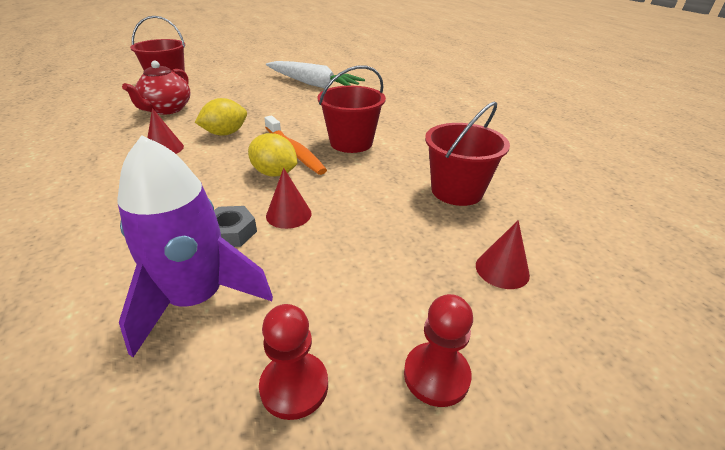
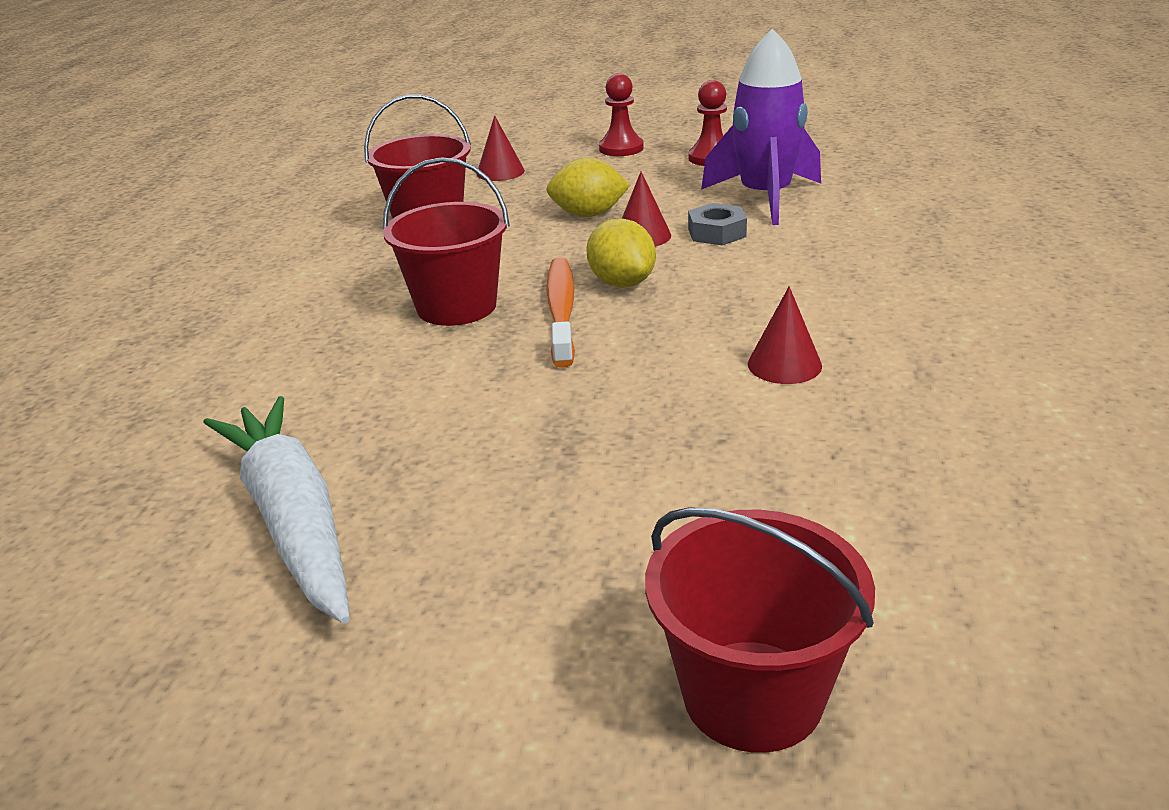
camera: 145 degrees left, 5 degrees down
(166, 109) = (771, 499): red teapot -> none
(225, 133) = (656, 376): yellow lemon -> yellow lemon (588, 214)

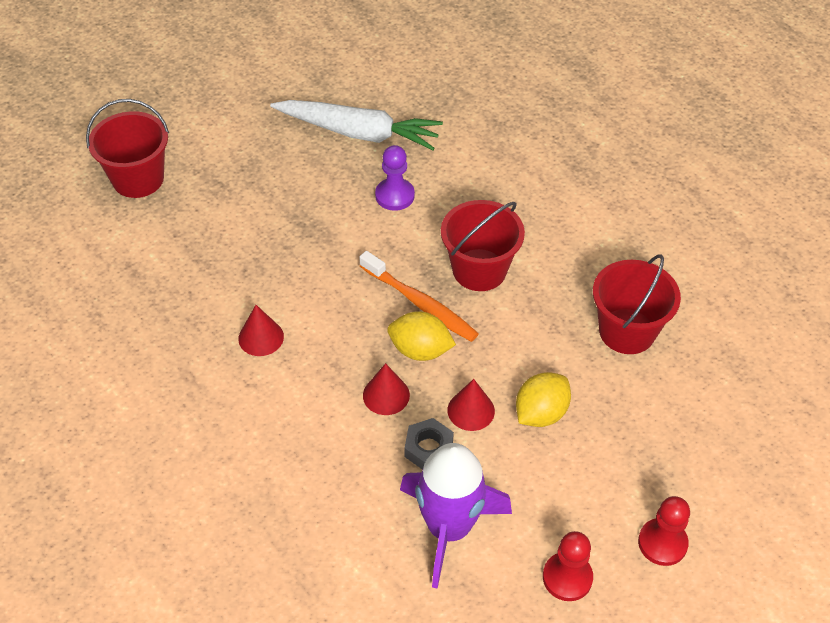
camera: 130 degrees right, 20 degrees up
(404, 413) = (394, 196): none -> purple pawn
(500, 172) = (691, 430): red cone -> red cone (386, 395)

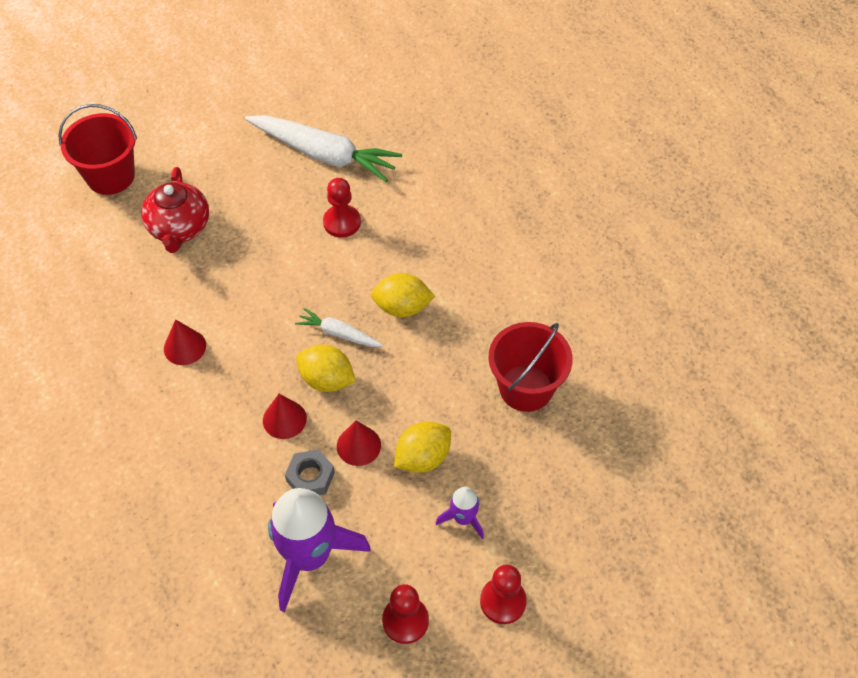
camera: 10 degrees right, 5 degrees up
(225, 221) = (179, 228): none -> red teapot
(394, 196) = (342, 222): purple pawn -> red pawn
(420, 303) = (338, 333): orange toothbrush -> white carrot
(479, 270) = (402, 307): red bucket -> yellow lemon
(599, 467) = (463, 518): none -> purple rocket

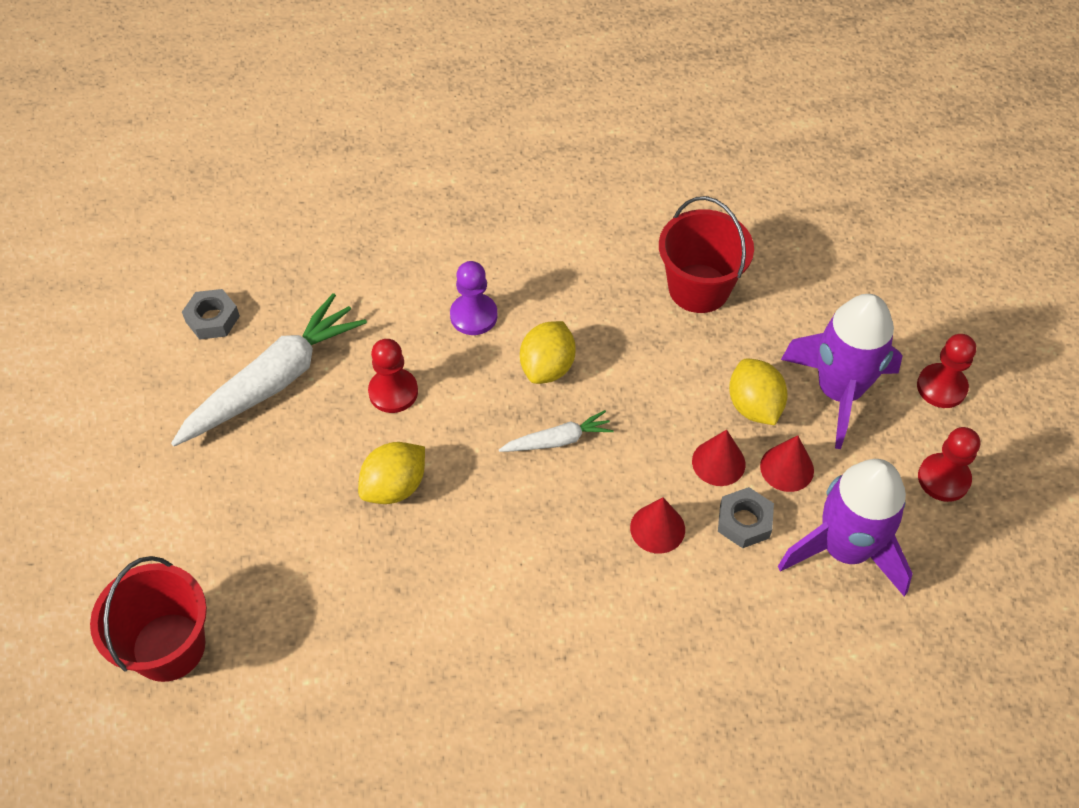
camera: 70 degrees left, 0 degrees up
(179, 228) = (310, 578): red teapot -> none
(185, 347) = (508, 615): red cone -> red cone (787, 468)
(327, 380) = (618, 470): yellow lemon -> yellow lemon (395, 486)
(338, 333) = (558, 440): white carrot -> white carrot turned 150 degrees counterclockwise
(361, 104) = (212, 319): none -> grey nut
(430, 247) = (473, 316): none -> purple pawn
(463, 518) = (838, 392): purple rocket -> purple rocket, size x2.10

